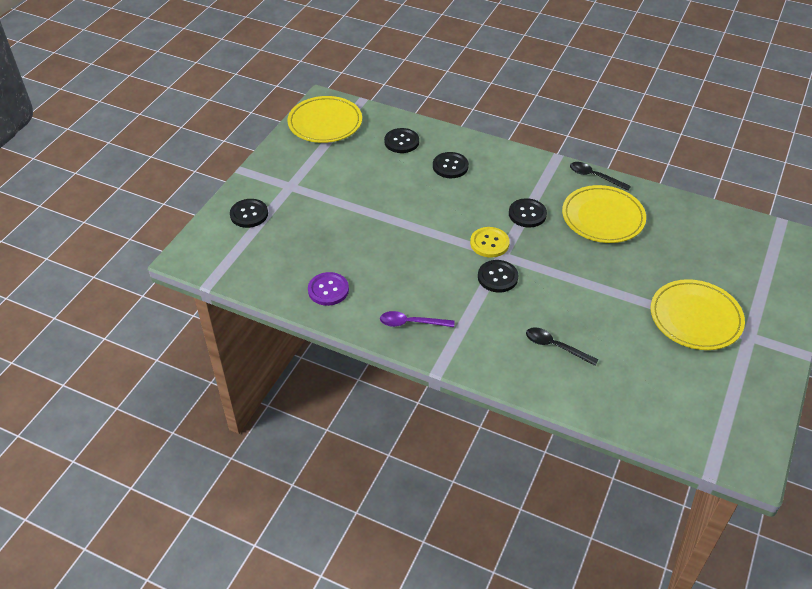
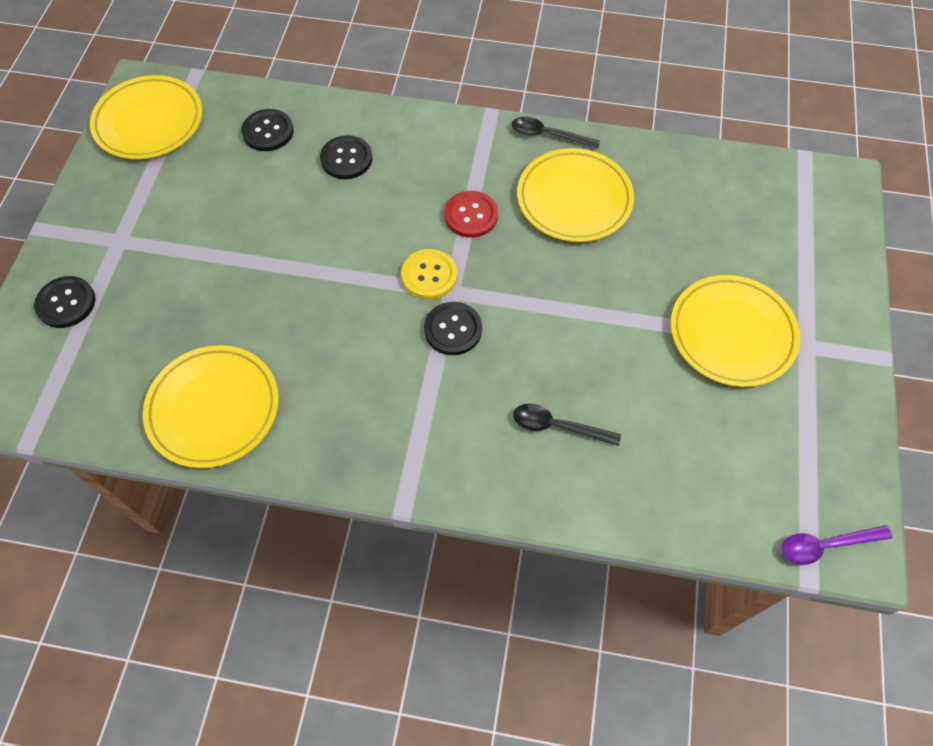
camera: 15 degrees left, 15 degrees up
(328, 290) = (213, 408): purple button -> yellow plate
(411, 323) = (347, 436): purple spoon -> purple spoon (825, 545)
(527, 214) = (471, 215): black button -> red button

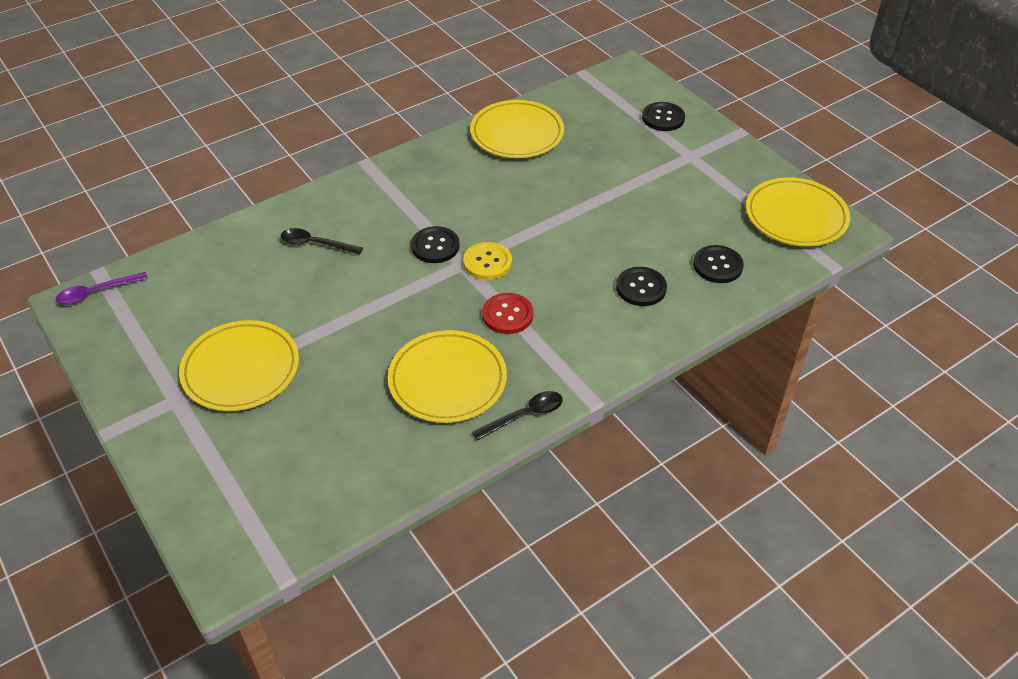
camera: 135 degrees right, 15 degrees down
(557, 426) = (315, 244): black spoon -> black spoon turned 135 degrees counterclockwise
(825, 545) = (96, 293): purple spoon -> purple spoon turned 150 degrees counterclockwise

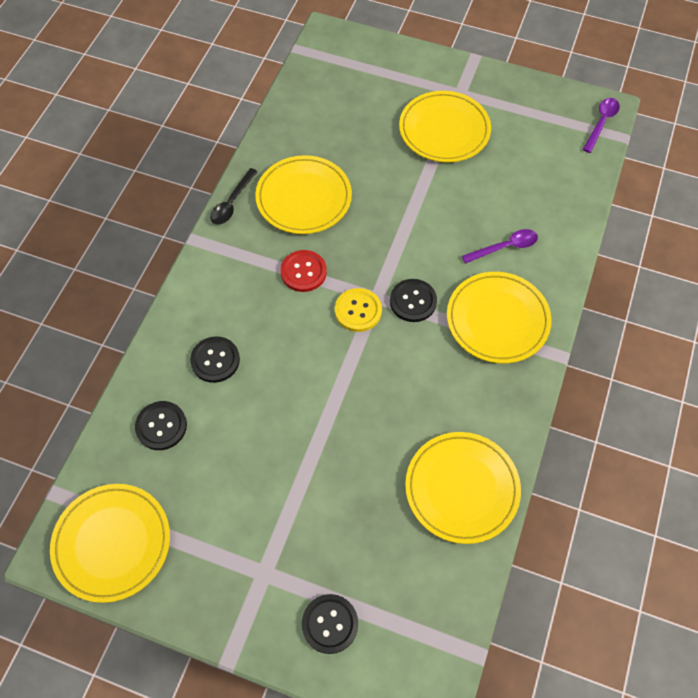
camera: 145 degrees right, 15 degrees up
(315, 244) = (505, 247): black spoon -> purple spoon
(383, 202) = (497, 320): none -> yellow plate

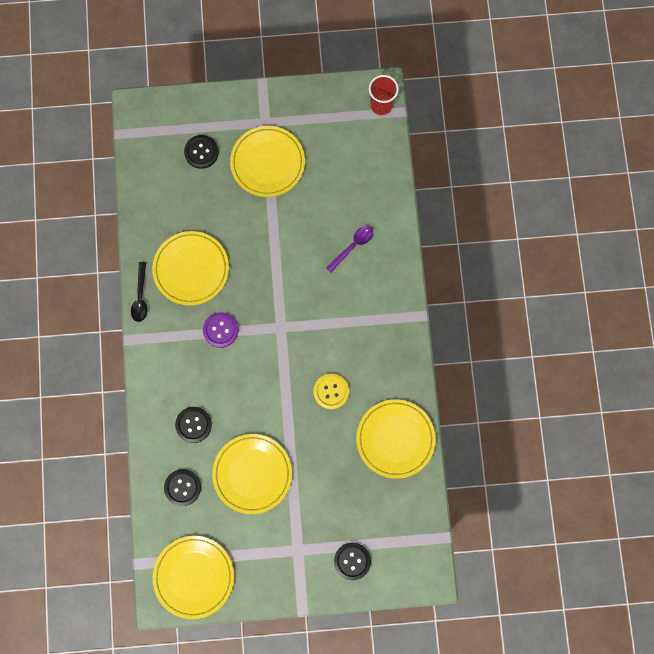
camera: 25 degrees left, 15 degrees up
(303, 272) = (220, 330): red button -> purple button
(358, 311) = (273, 343): yellow button -> yellow button (331, 391)
(413, 301) = (307, 319): black button -> black button (201, 152)
(497, 320) = (370, 307): yellow plate -> yellow plate (252, 474)
(601, 123) = (381, 105): purple spoon -> red cup

